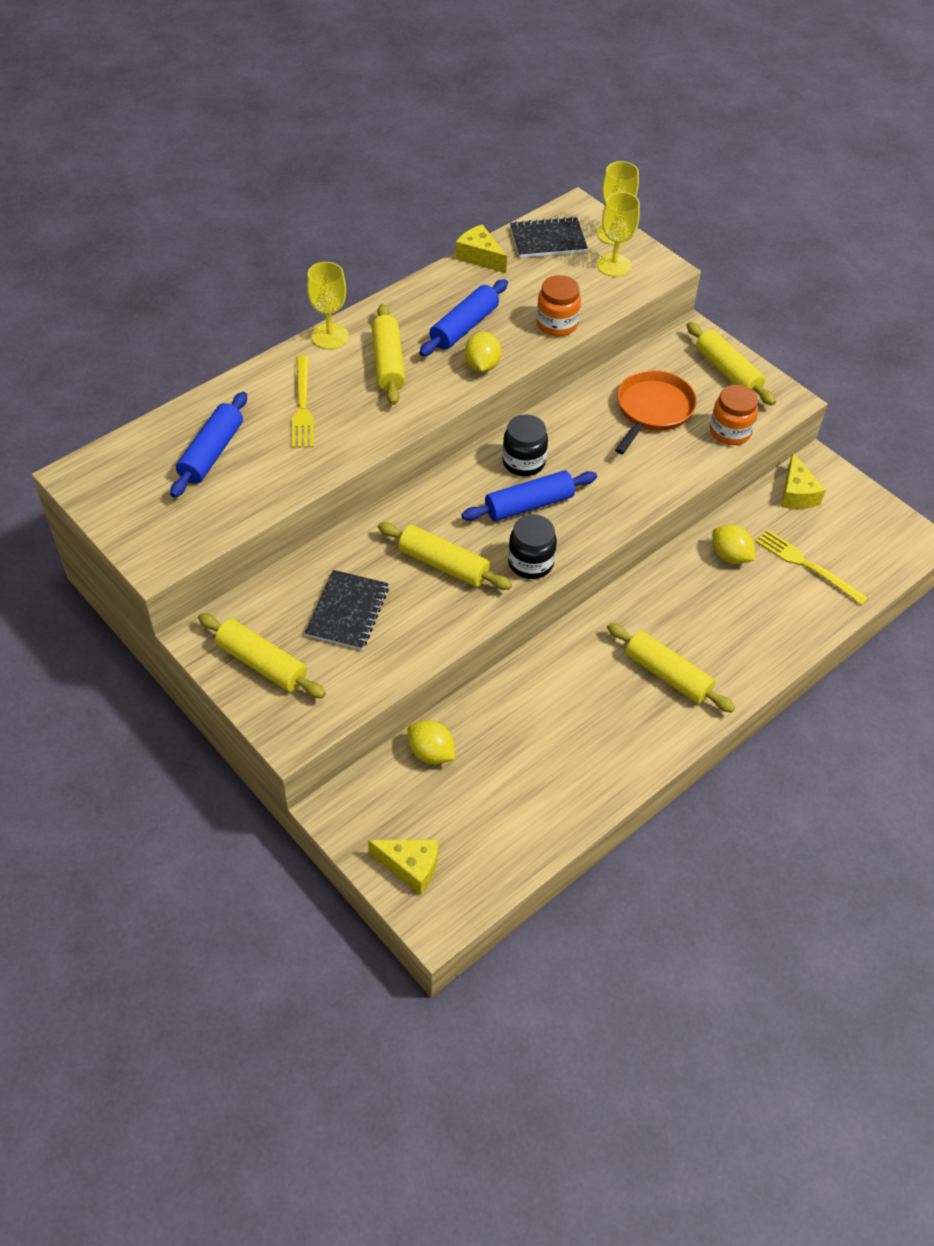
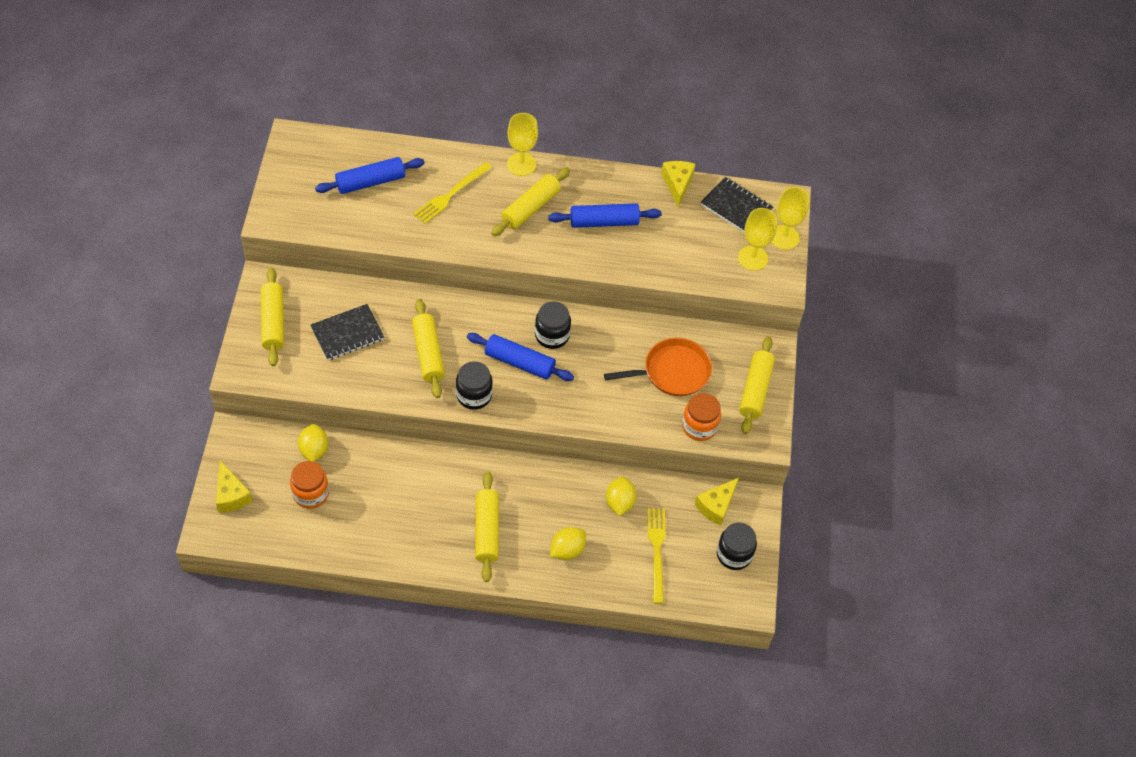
camera: 45 degrees right, 5 degrees up
(482, 366) = (580, 254): yellow lemon -> yellow lemon (567, 550)
(556, 324) = (660, 266): orange jar -> orange jar (311, 493)
(858, 516) = (734, 554): none -> black jar

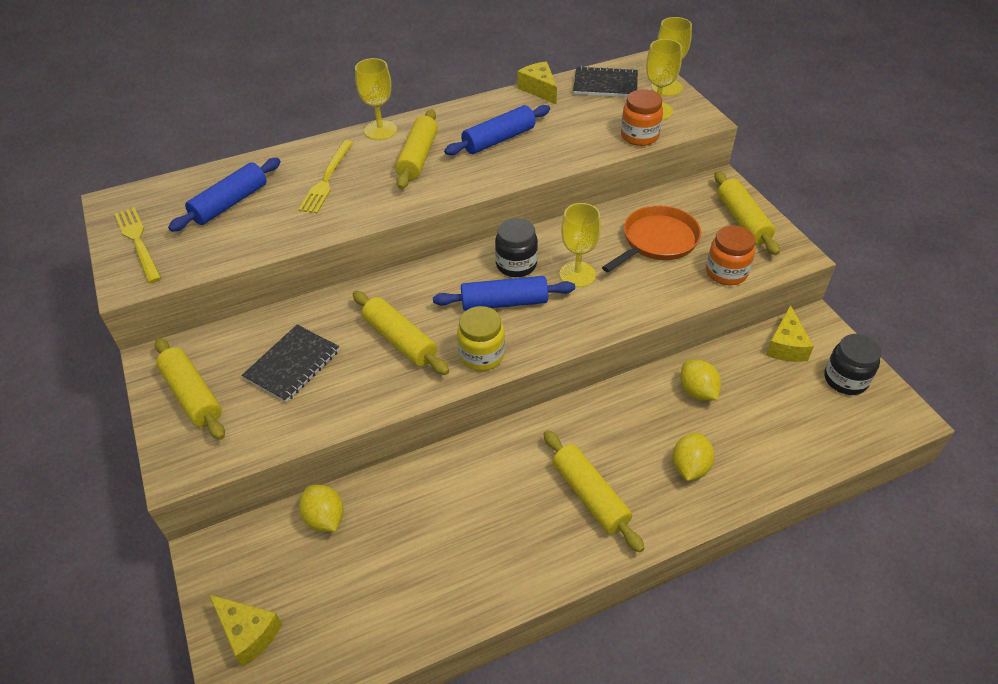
camera: 25 degrees left, 10 degrees down
(311, 493) = (353, 572): orange jar -> orange jar (639, 136)
(474, 395) = (481, 355): black jar -> yellow jar
(589, 368) = (577, 274): none -> yellow goblet
(657, 551) = (775, 417): yellow fork -> yellow fork (138, 242)

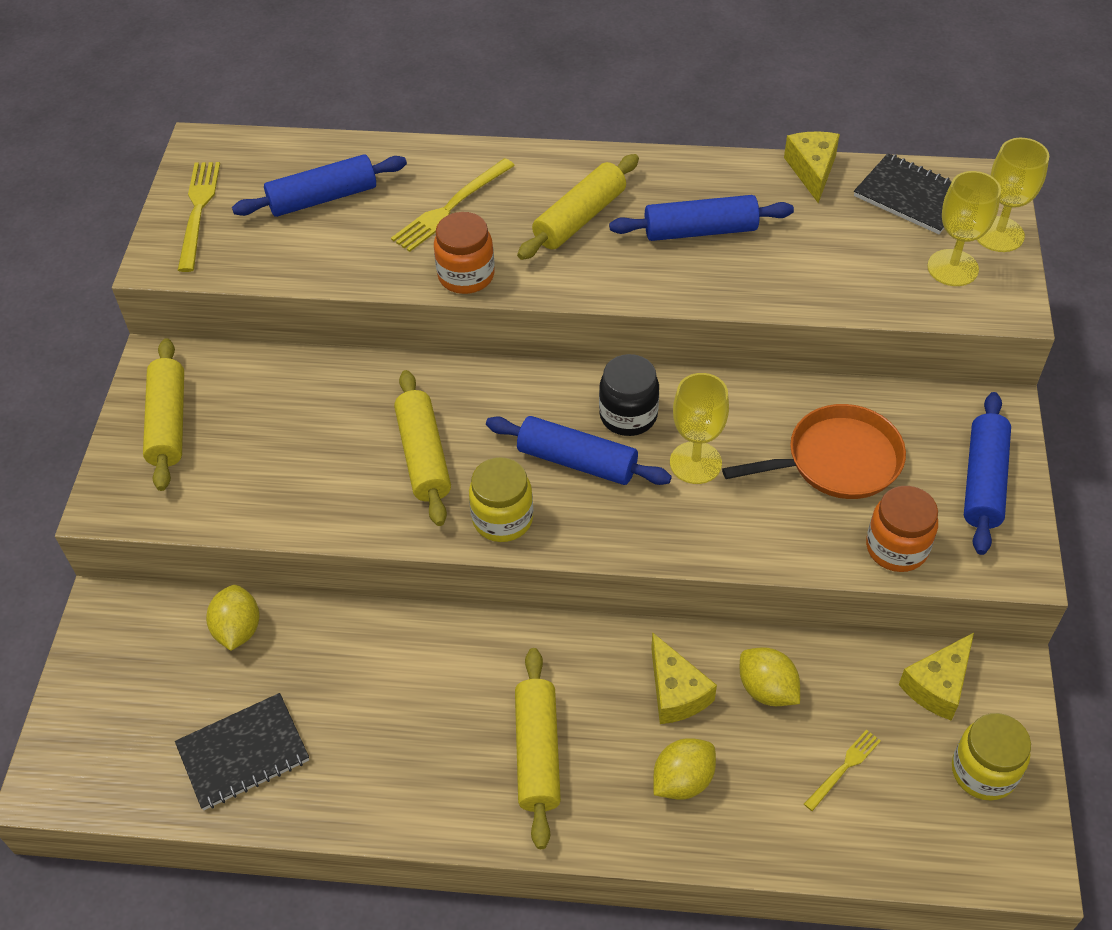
camera: 30 degrees right, 5 degrees up
(248, 633) = (93, 715): yellow cheese -> yellow cheese (676, 692)
(292, 365) = (289, 433): black notebook -> black notebook (243, 753)
(380, 130) = (561, 159): yellow goblet -> none
(639, 136) = (895, 299): orange jar -> orange jar (466, 275)
(697, 391) = (767, 689): yellow lemon -> yellow lemon turned 45 degrees counterclockwise
(743, 220) = (983, 481): yellow rolling pin -> blue rolling pin
(773, 414) = (844, 768): none -> yellow fork
(845, 379) = (983, 771): black jar -> yellow jar

